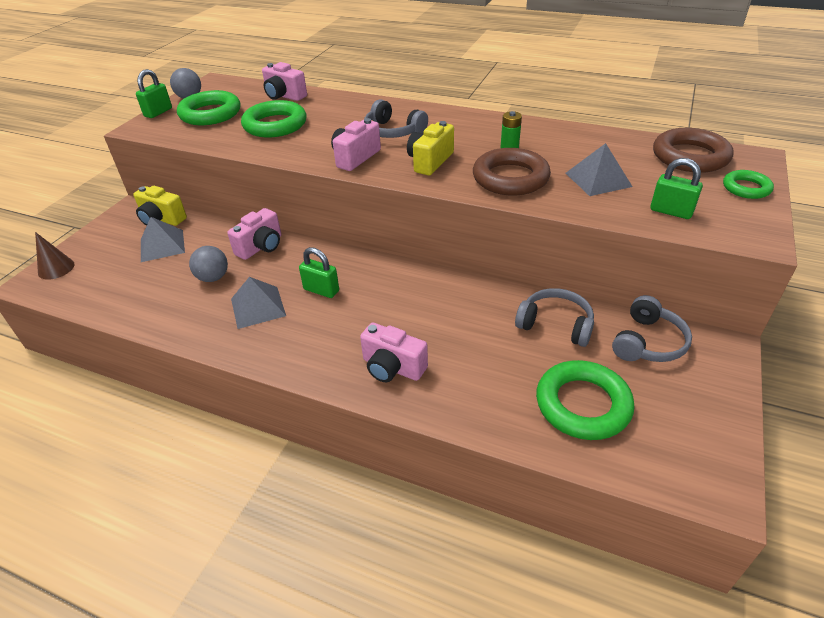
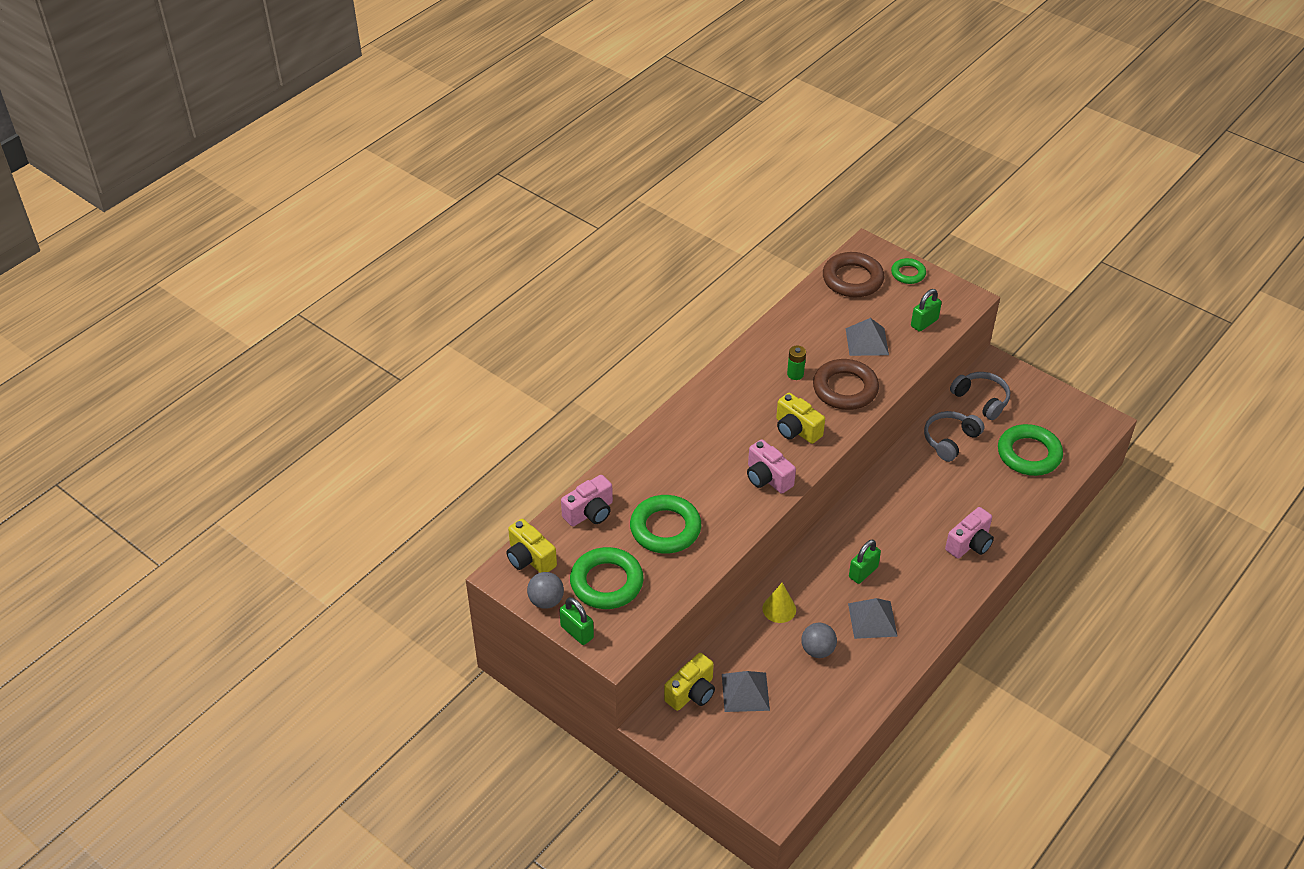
camera: 75 degrees left, 5 degrees up
(56, 268) = (754, 786): brown cone -> none
(231, 86) = (530, 558): none -> yellow camera
(261, 247) = (779, 609): pink camera -> yellow cone
(393, 131) = (725, 441): grey headphones -> none

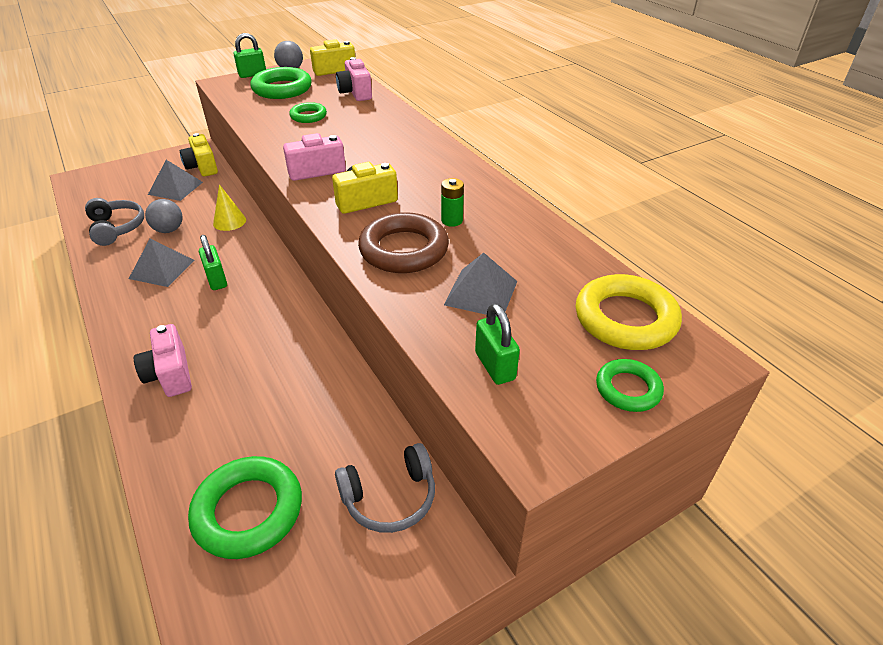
camera: 110 degrees right, 5 degrees down
(665, 528) = (308, 116): green ring -> green ring, size x0.57
(852, 279) = (625, 319): brown ring -> yellow ring
(950, 440) = (336, 422): grey headphones -> grey headphones (116, 228)

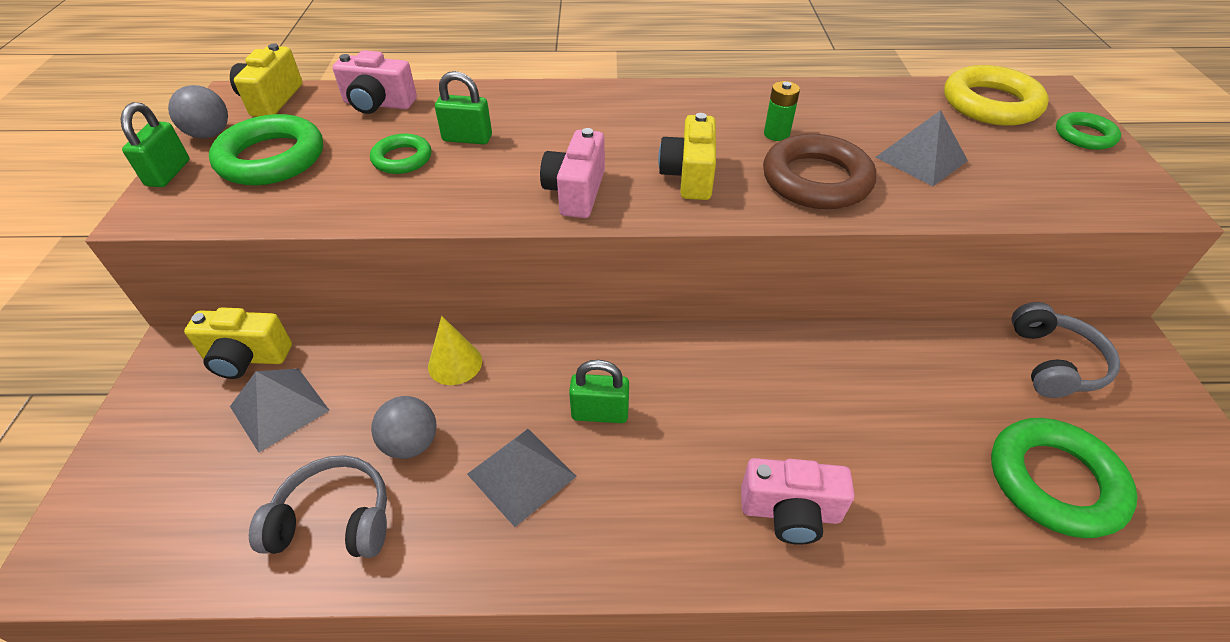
camera: 60 degrees left, 5 degrees up
(495, 366) = (1039, 187): green padlock -> green padlock (467, 138)

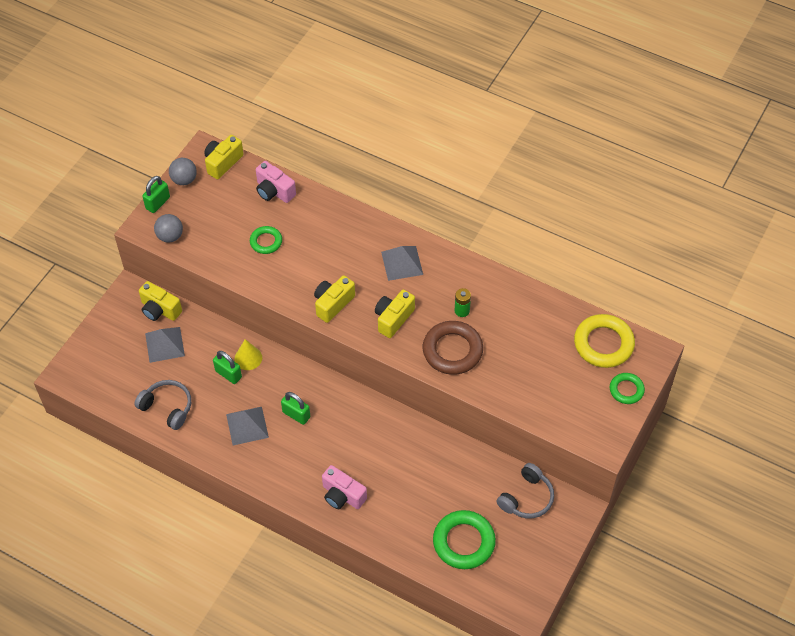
camera: 30 degrees right, 10 degrees up
(271, 158) = (206, 213): green ring -> none
(411, 443) = (210, 389): grey ball -> grey ball (170, 236)
(467, 138) = (304, 240): green padlock -> green padlock (228, 374)
(576, 192) = (333, 304): pink camera -> yellow camera
(921, 159) = (519, 363): grey pyramid -> grey pyramid (402, 263)

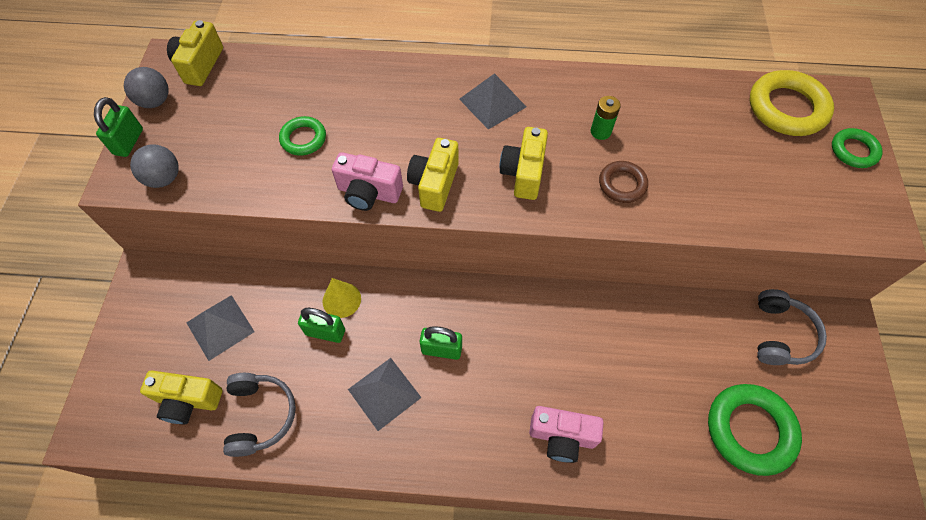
camera: 25 degrees left, 5 degrees up
(160, 310) = (194, 283): yellow camera -> yellow camera (188, 401)
(167, 407) = (260, 415): grey headphones -> grey headphones turned 75 degrees clockwise
(274, 191) = (284, 75): pink camera -> pink camera (368, 193)
(452, 350) = (622, 184): brown ring -> brown ring, size x0.57

